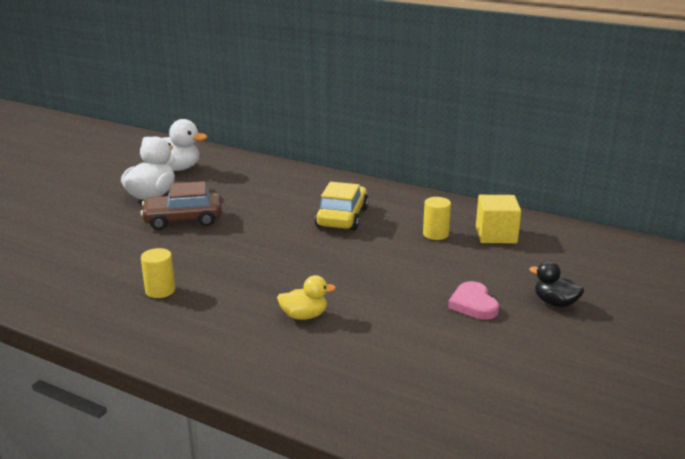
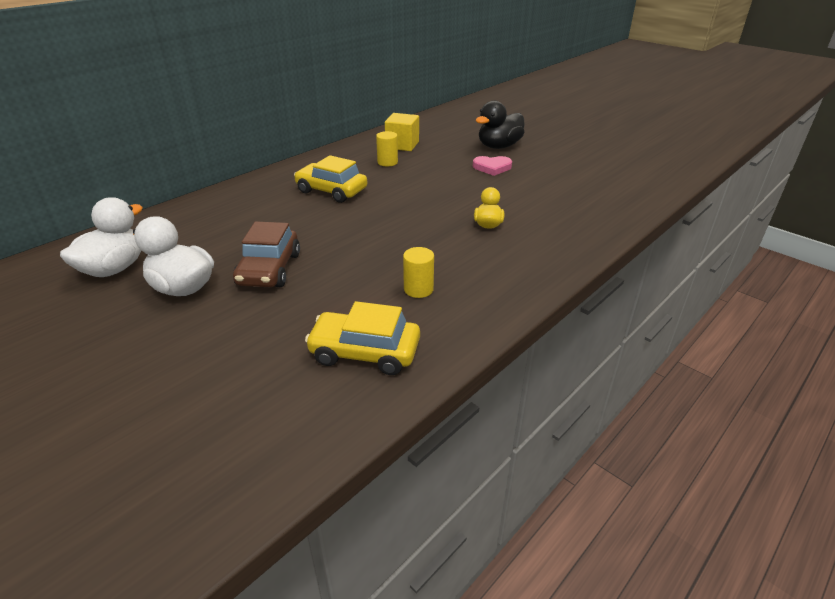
camera: 75 degrees left, 10 degrees up
(66, 280) = (365, 352): none -> yellow car
(555, 303) = (499, 146): black duck -> black duck, size x1.71

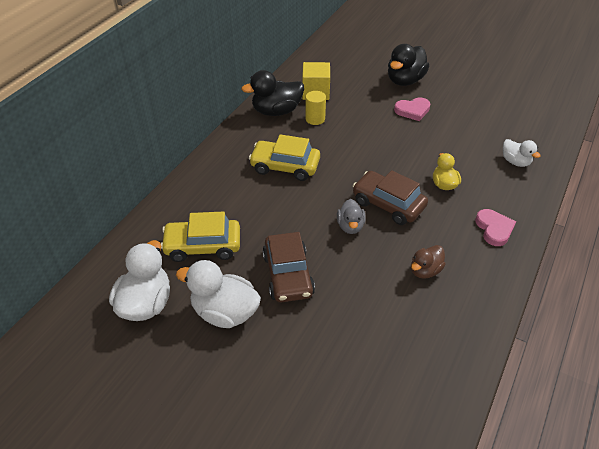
camera: 15 degrees left, 10 degrees up
(354, 153) = (276, 111): none -> black duck
(363, 242) = (350, 226): none -> grey duck
(365, 352) = (419, 346): yellow car -> yellow car (203, 246)
(416, 231) = (388, 204): none -> brown car
(418, 289) = (425, 271): yellow cylinder -> brown duck
(522, 267) = (494, 229): none -> pink heart
(582, 218) = (515, 162): none -> white duck

